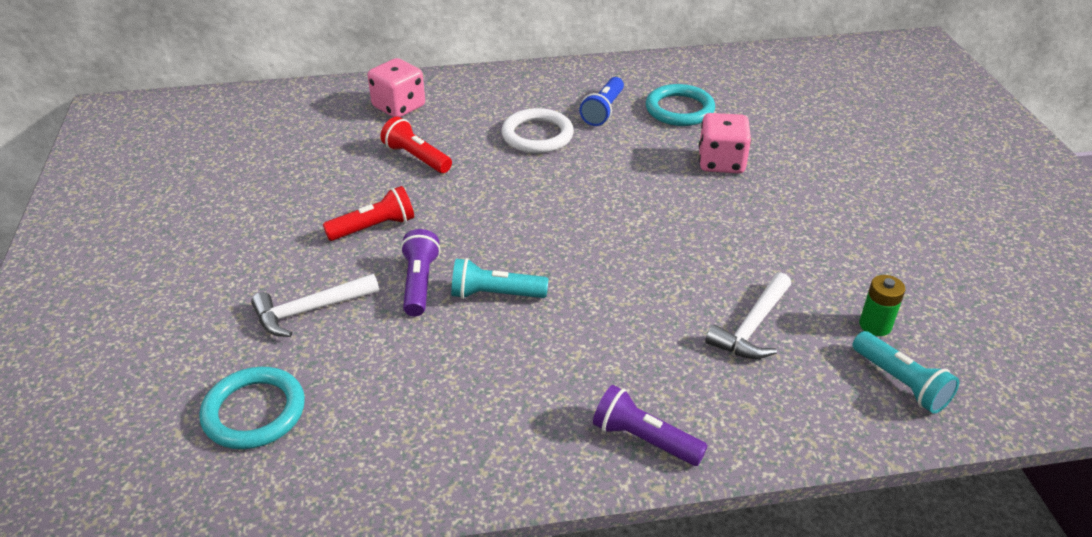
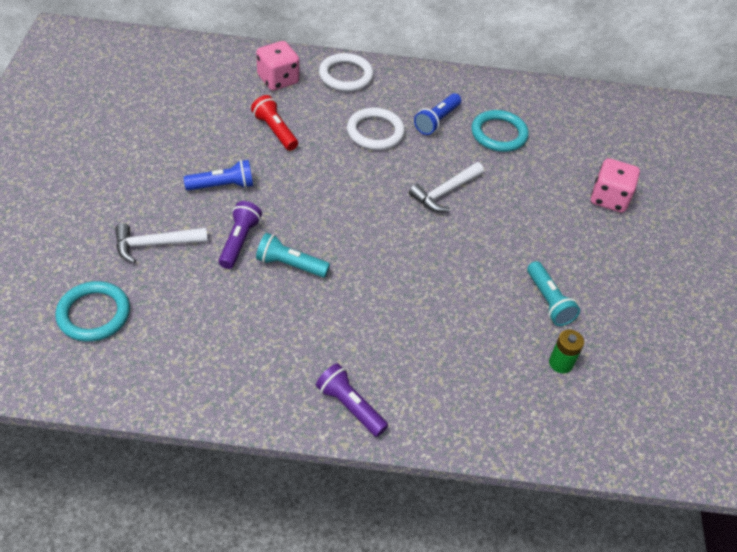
camera: 10 degrees right, 10 degrees up
(374, 227) = (223, 186): red flashlight -> blue flashlight
(478, 88) = (346, 75): none -> white ring
(721, 162) = (509, 192): pink dice -> pink dice (609, 198)
(752, 327) = (467, 340): white hammer -> white hammer (445, 192)
(901, 383) = (556, 414): turquoise flashlight -> turquoise flashlight (548, 301)

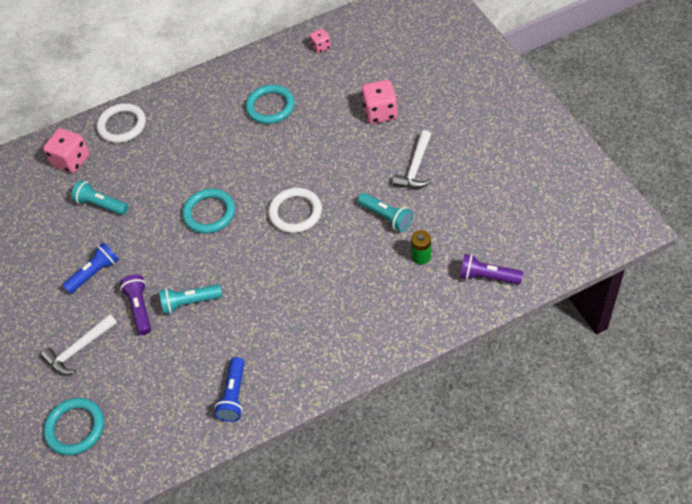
camera: 20 degrees left, 5 degrees up
(275, 131) = (101, 205): red flashlight -> turquoise flashlight
(350, 406) = (303, 376): purple flashlight -> purple flashlight (487, 277)
(370, 195) = (209, 213): none -> turquoise ring
(375, 132) = (178, 160): white ring -> white ring (295, 212)
(437, 121) = (218, 123): blue flashlight -> blue flashlight (234, 395)
(445, 192) = (262, 178): white hammer -> white hammer (415, 167)
(587, 108) = (321, 47): none -> pink dice

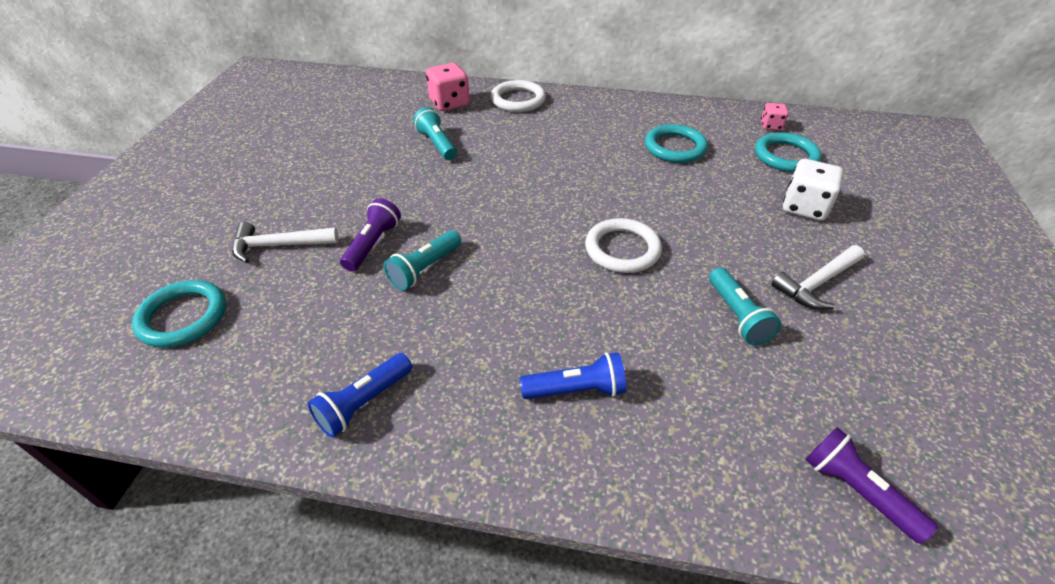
camera: 30 degrees right, 10 degrees down
(94, 273) = (370, 191): blue flashlight -> blue flashlight (576, 389)
(190, 302) = (425, 269): turquoise flashlight -> turquoise flashlight turned 75 degrees counterclockwise
(209, 213) = (528, 201): turquoise ring -> turquoise ring (786, 156)
(380, 112) = (804, 207): pink dice -> white dice
(421, 256) = (757, 393): green battery -> none

